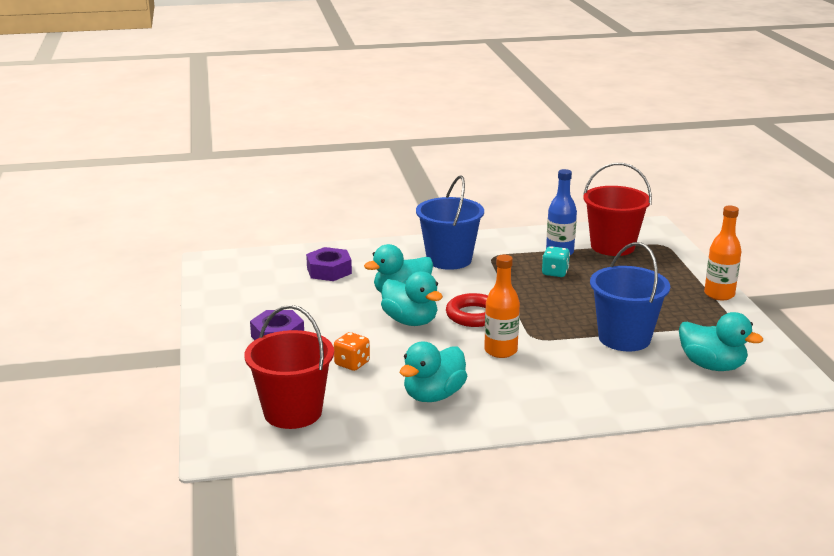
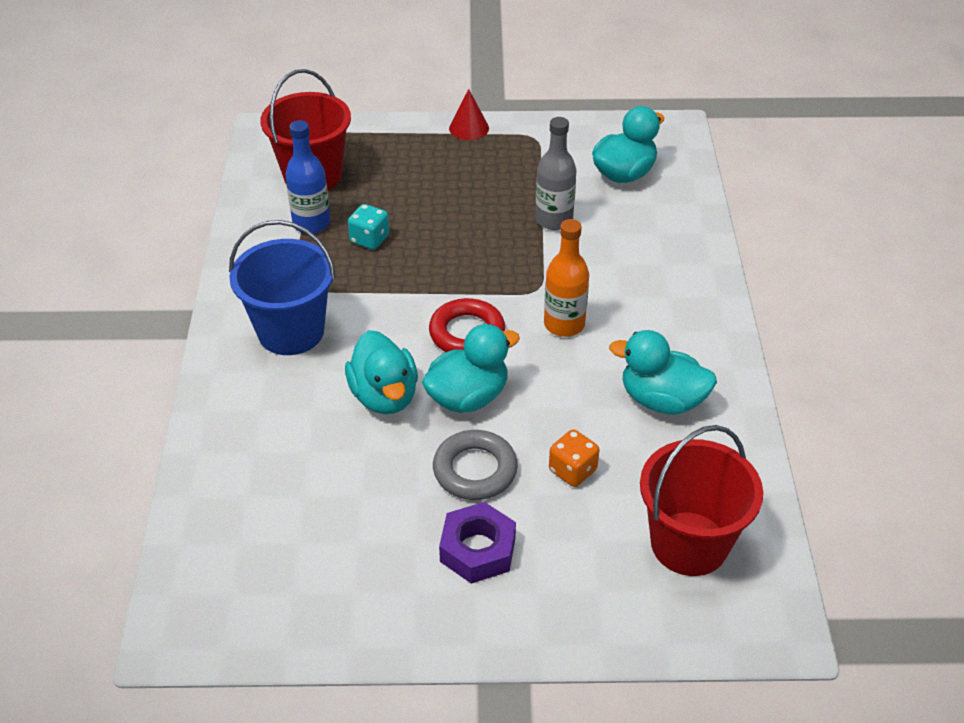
camera: 80 degrees left, 20 degrees up
(329, 271) = (277, 471): purple nut -> none
(344, 329) = (475, 470): none -> grey ring
(433, 395) = (661, 400): turquoise duck -> turquoise duck turned 150 degrees clockwise
(624, 338) = (554, 220): blue bucket -> grey bottle
(719, 294) = (469, 128): orange bottle -> red cone

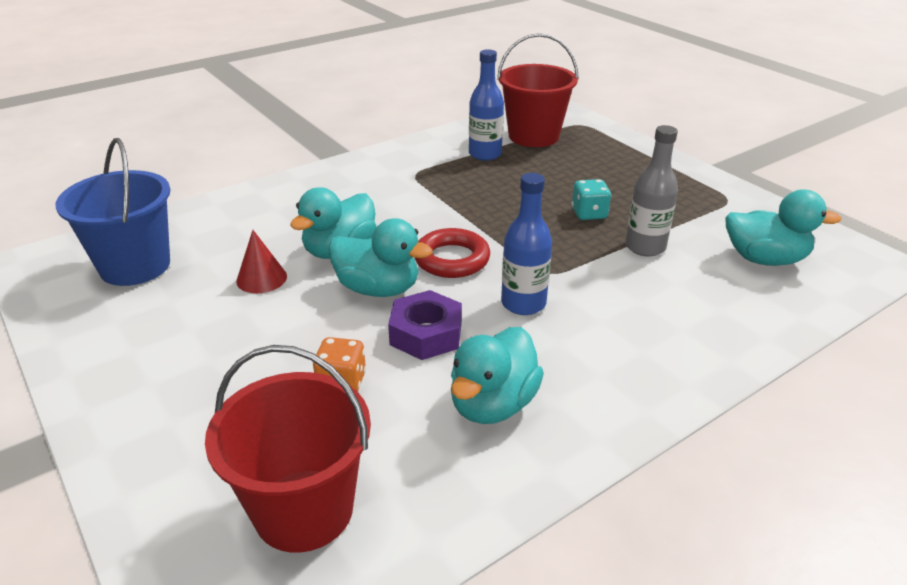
camera: 55 degrees right, 10 degrees down
(291, 331) = (366, 189): blue bucket -> blue bucket (135, 266)
(369, 239) = (500, 180): turquoise dice -> turquoise dice (589, 213)
(469, 128) = (686, 169): red cone -> red cone (261, 278)
(475, 470) = (295, 326): grey ring -> none
(478, 549) = (201, 365): purple nut -> purple nut (426, 334)
(564, 324) = (523, 303): orange bottle -> blue bottle
(661, 400) = (492, 404): turquoise duck -> turquoise duck turned 135 degrees counterclockwise

